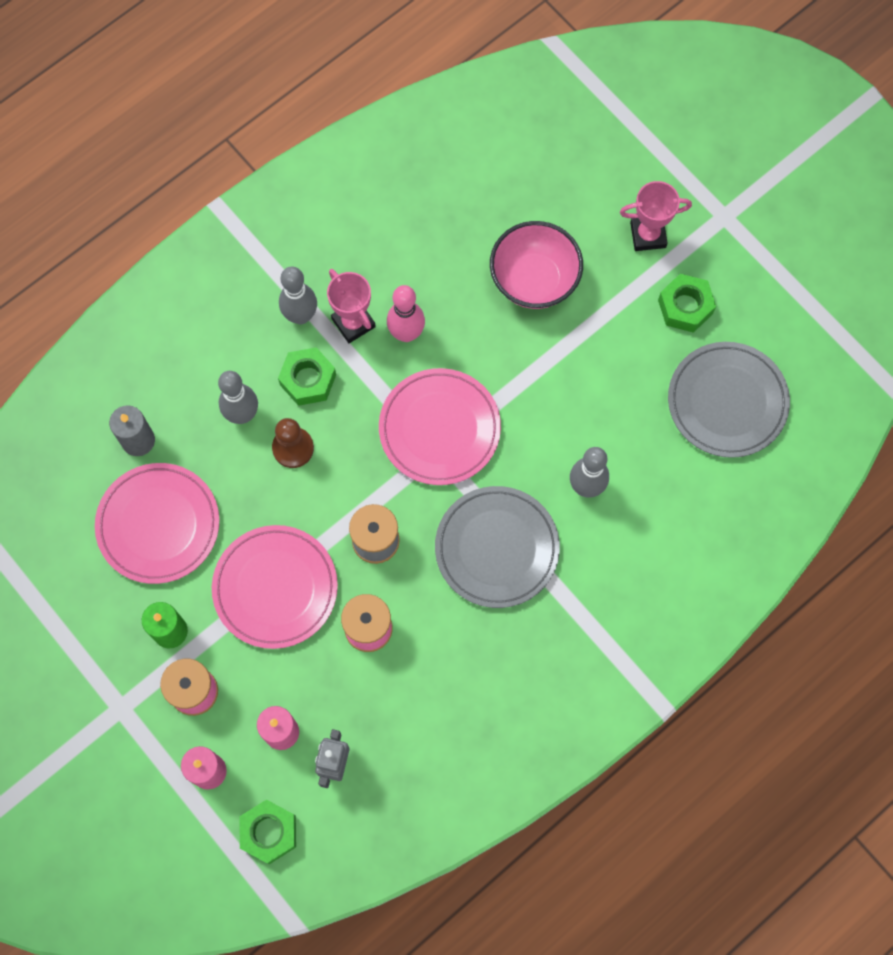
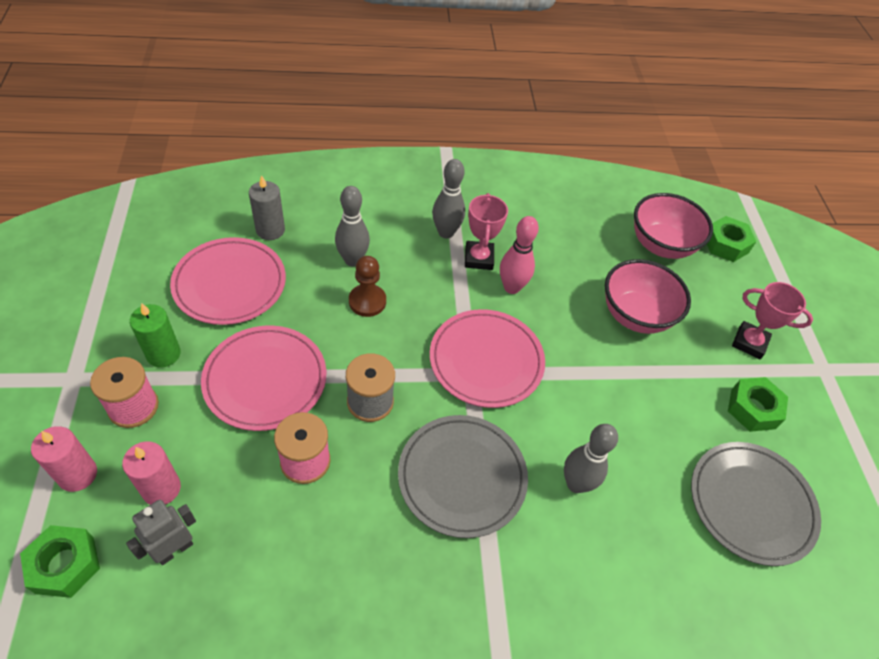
camera: 30 degrees right, 20 degrees down
(308, 380) = (416, 269): green nut -> green nut (726, 244)
(508, 174) = (661, 245): none -> pink bowl

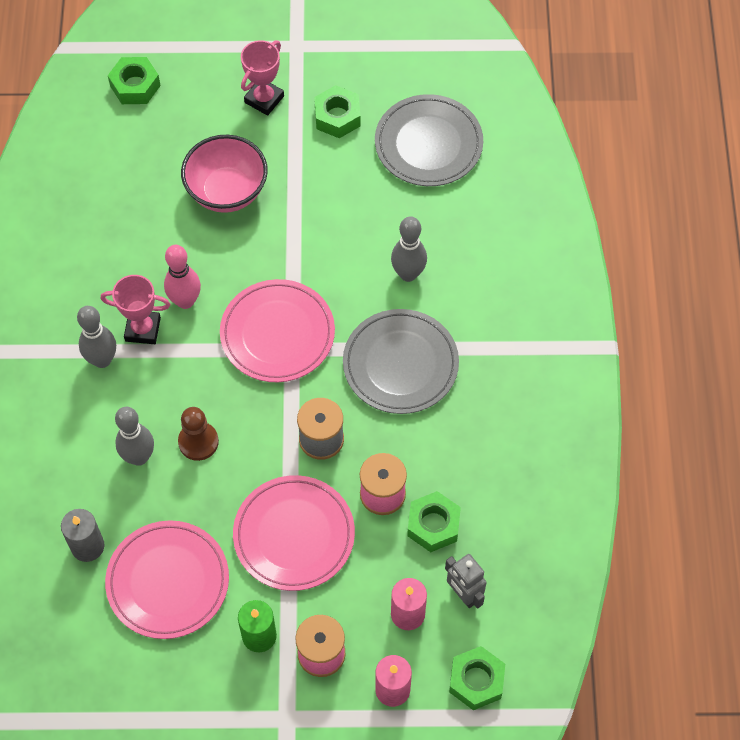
camera: 80 degrees left, 10 degrees up
(264, 514) = (433, 525): none -> green nut
(661, 245) = (133, 148): pink bowl -> none

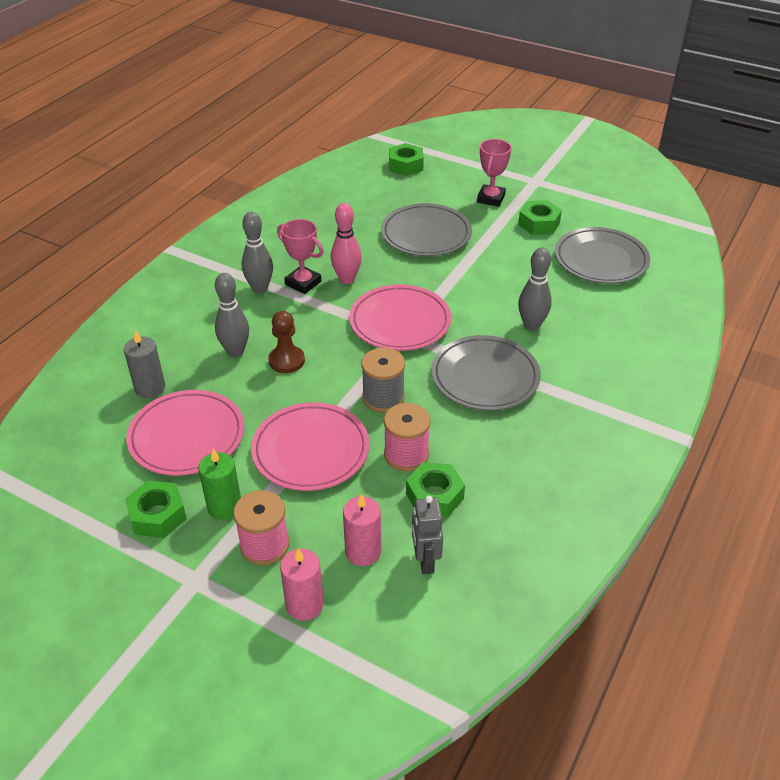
camera: 30 degrees right, 20 degrees down
(227, 191) = (426, 234): pink bowl -> grey plate
(264, 99) = (491, 198): pink trophy -> pink trophy turned 45 degrees counterclockwise
(476, 681) = (387, 637): green nut -> green nut (158, 515)

